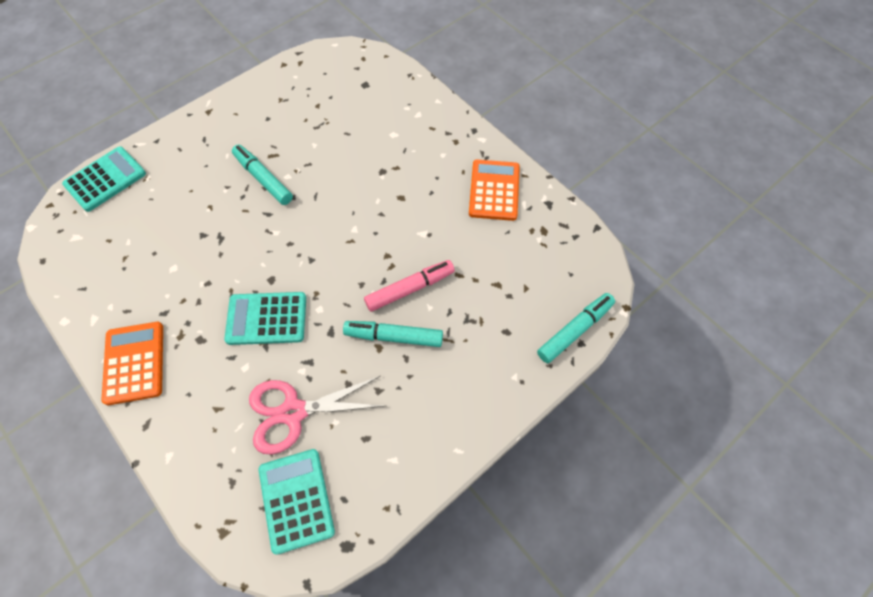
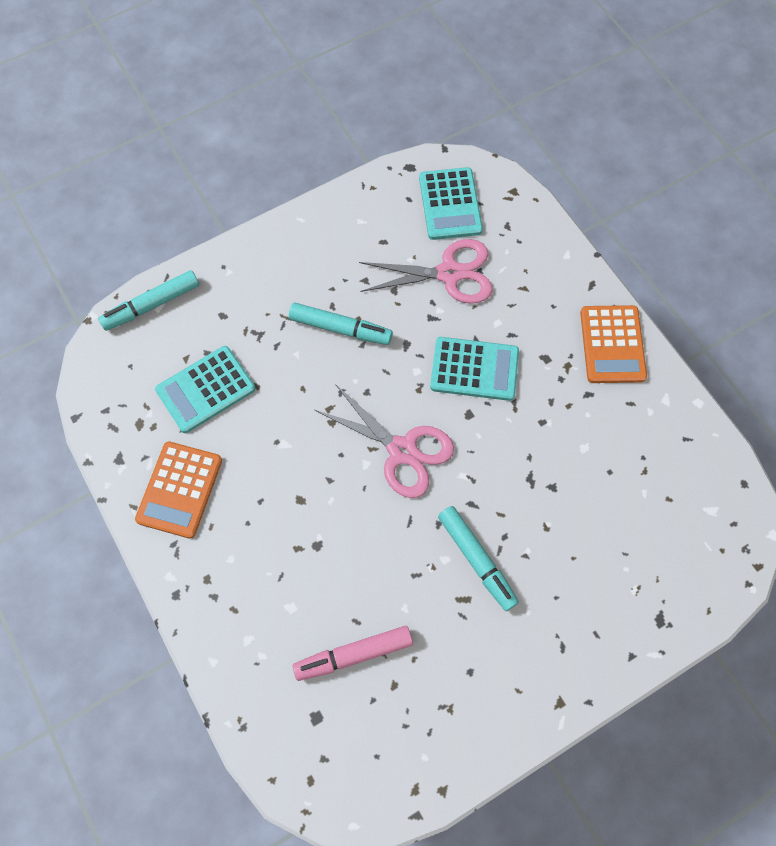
camera: 170 degrees left, 5 degrees up
(105, 179) = (692, 596): turquoise calculator -> turquoise calculator (205, 389)
(325, 243) = (402, 450): none -> pink scissors
(410, 289) = (313, 377): pink marker -> pink marker (353, 654)

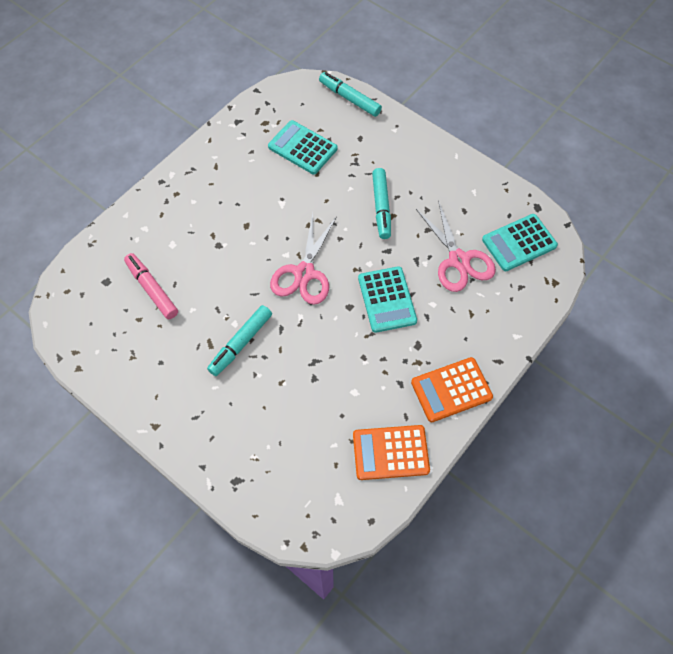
camera: 70 degrees right, 5 degrees down
(180, 490) = (229, 159): orange calculator -> orange calculator (390, 452)

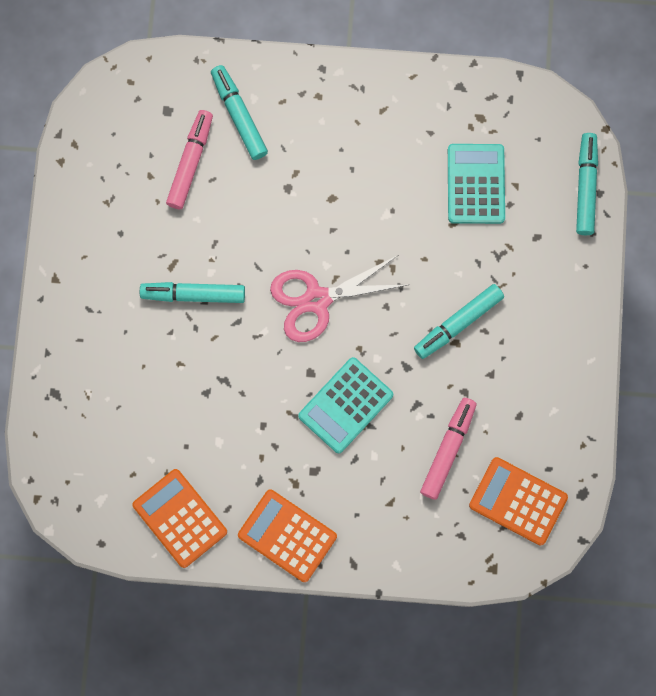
camera: 55 degrees right, 15 degrees up
(147, 243) = (239, 115): none -> turquoise marker
(458, 260) = (448, 449): pink scissors -> pink marker
(519, 243) = (518, 501): turquoise calculator -> orange calculator

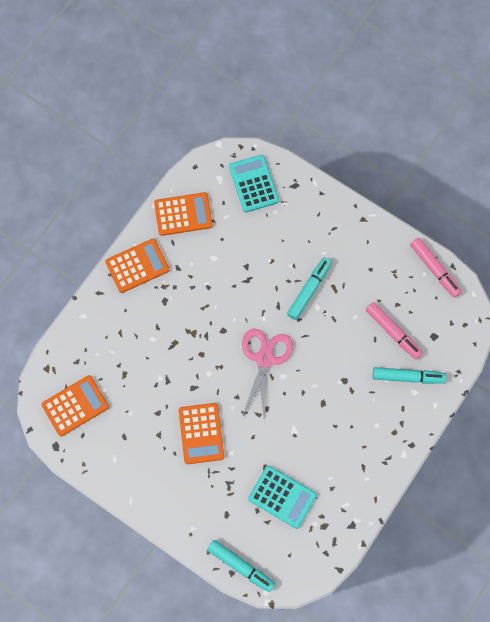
camera: 120 degrees right, 5 degrees down
(345, 405) = (191, 339): turquoise calculator -> turquoise calculator (253, 184)
(448, 449) = (130, 383): pink marker -> pink marker (434, 269)
(458, 323) = (201, 433): turquoise marker -> orange calculator

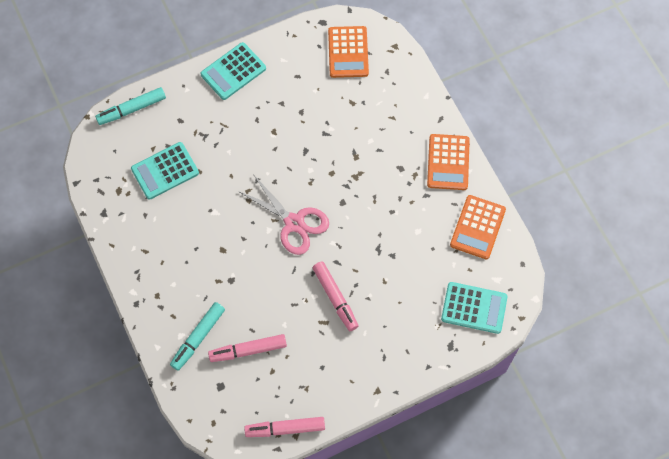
camera: 120 degrees right, 5 degrees down
(151, 497) = (233, 71): none -> turquoise calculator
(201, 433) = (261, 136): orange calculator -> none
(309, 290) = (335, 298): turquoise marker -> pink marker

